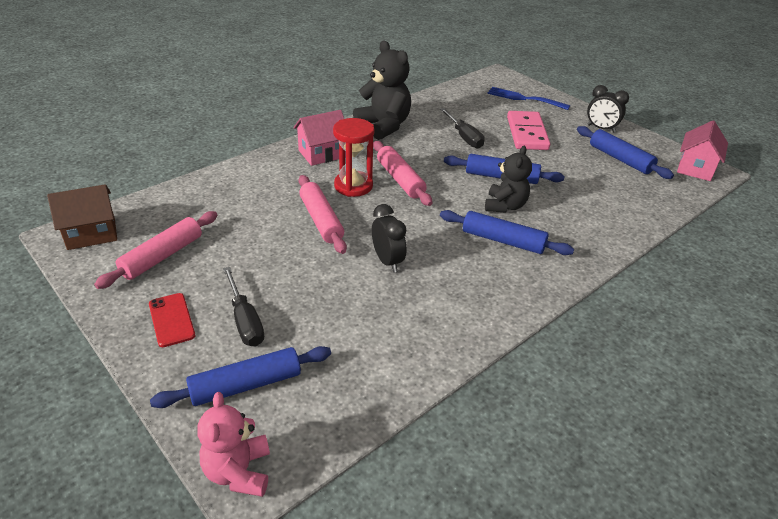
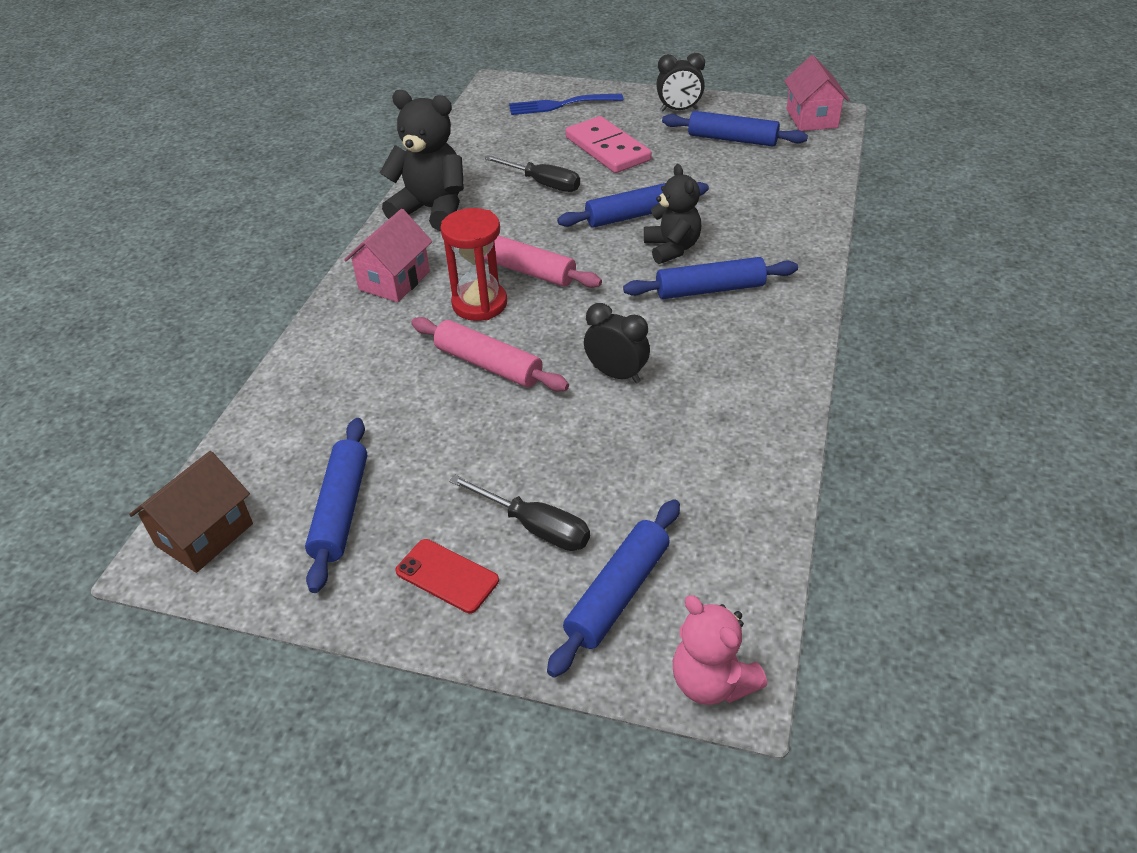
camera: 30 degrees left, 5 degrees up
(162, 256) = (341, 510): pink rolling pin -> blue rolling pin

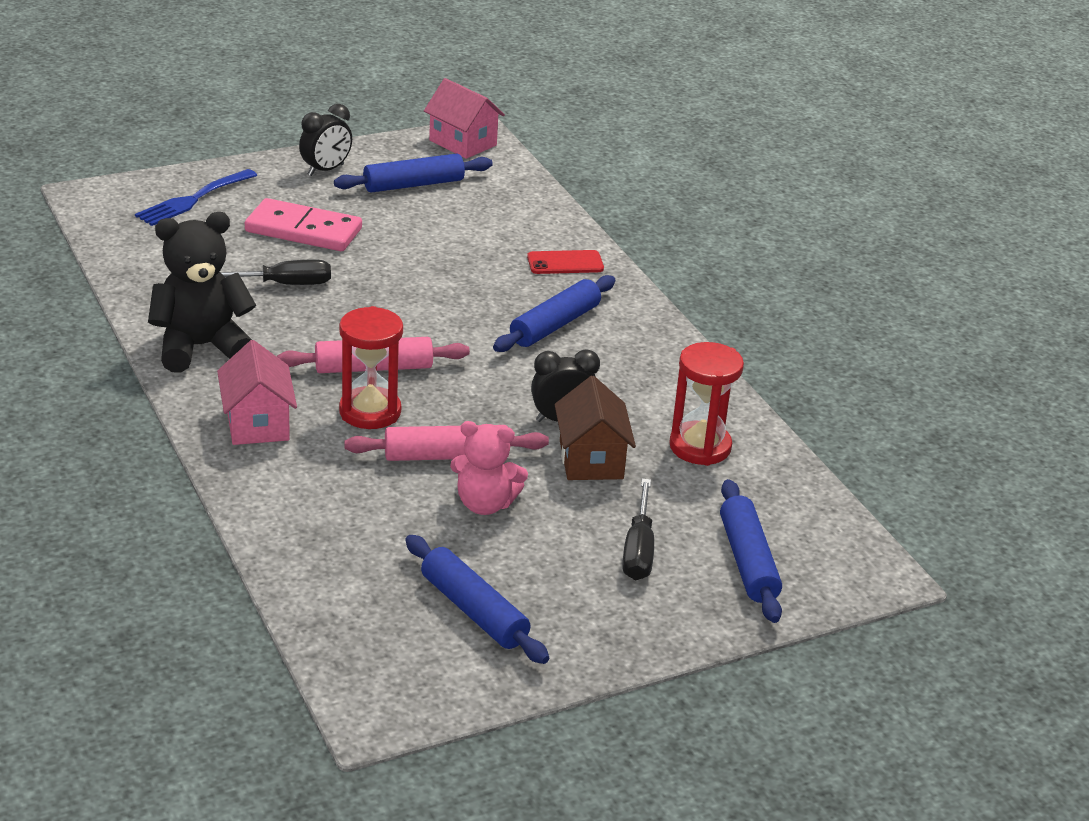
camera: 45 degrees left, 10 degrees down
(204, 534) = (383, 682): brown house -> brown house (591, 460)
(447, 576) = (617, 610): red phone -> red phone (565, 263)
(535, 527) = (639, 550): black screwdriver -> black screwdriver turned 105 degrees clockwise
(633, 215) = (410, 285): blue rolling pin -> none
(672, 248) = (481, 302): black teddy bear -> none
(707, 454) = (700, 447): none -> red hourglass
(711, 682) = (865, 580): pink teddy bear -> pink teddy bear (485, 504)

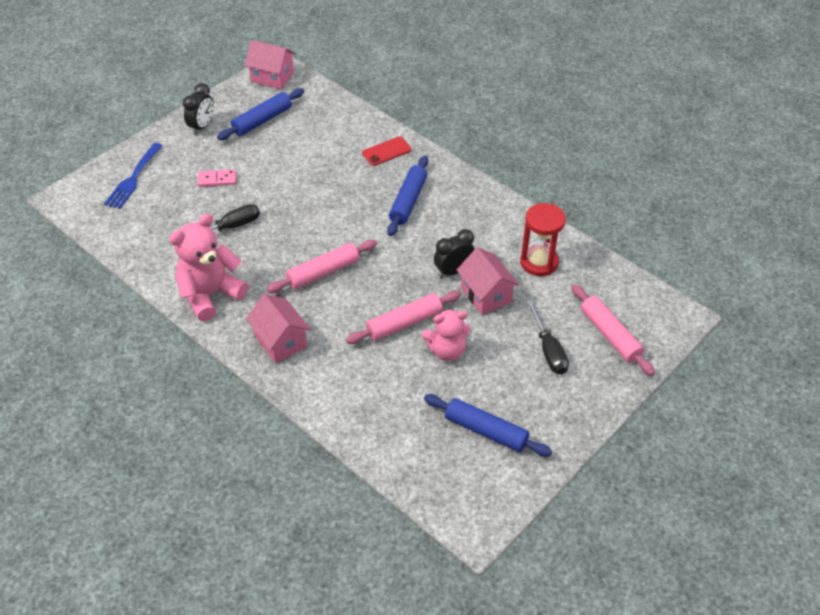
camera: 20 degrees left, 15 degrees up
(201, 347) = (210, 295): black teddy bear -> pink teddy bear
(303, 230) = (217, 179): pink domino -> pink domino, size x0.53
(370, 412) = (341, 307): red hourglass -> none
(591, 460) = (486, 294): brown house -> pink house
(748, 561) = (610, 335): blue rolling pin -> pink rolling pin

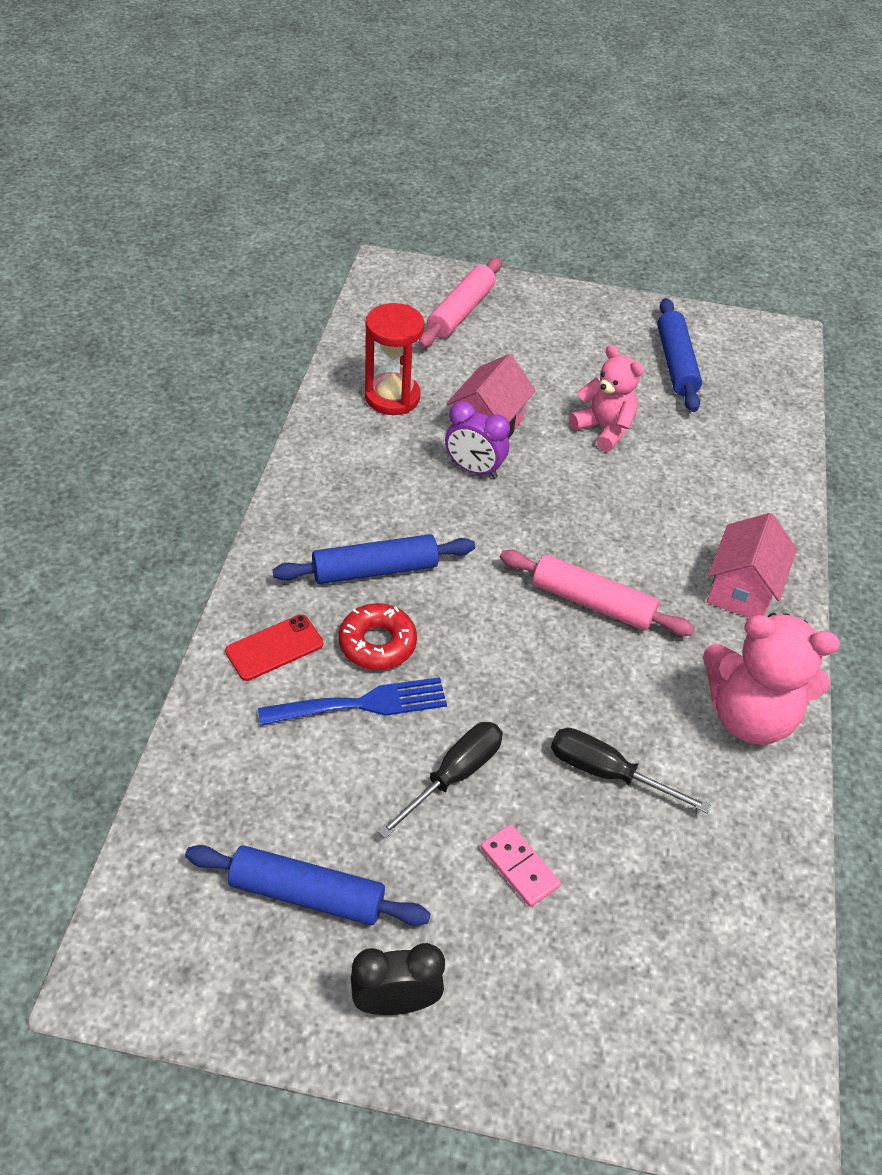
camera: 125 degrees left, 0 degrees up
(133, 179) = (626, 1026): blue fork -> blue fork (362, 704)
(272, 77) = (150, 965): pink house -> none
(362, 184) = (377, 643): none -> red donut
(386, 151) = (274, 648): red phone -> red phone turned 60 degrees counterclockwise
(404, 323) = (600, 481): pink rolling pin -> none
(453, 271) = (474, 469): black clock -> purple clock
(548, 350) = (525, 350): black screwdriver -> black screwdriver (454, 775)

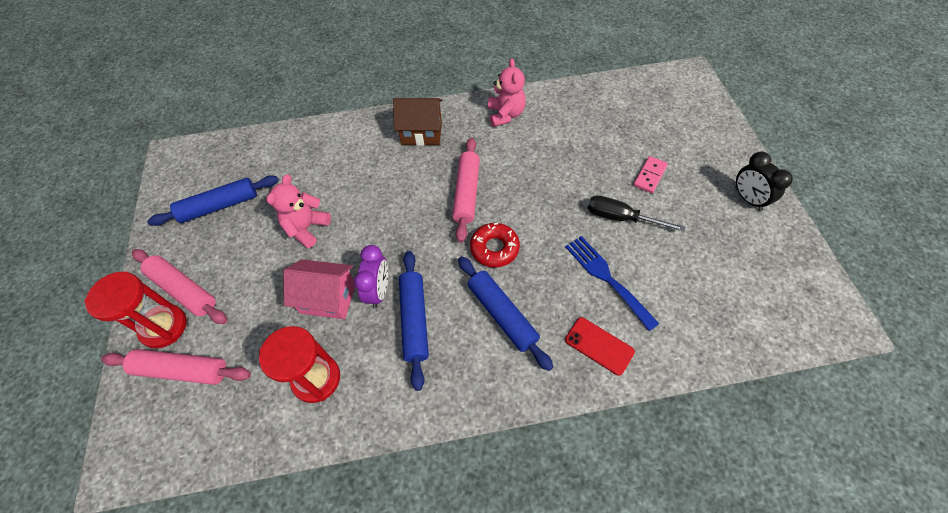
camera: 105 degrees left, 10 degrees up
(307, 894) = (731, 255): blue rolling pin -> blue rolling pin (414, 320)
(377, 643) = (559, 288): red donut -> red donut (494, 248)
(520, 305) = (164, 327): none -> red hourglass
(560, 323) = (184, 290): none -> pink rolling pin
(607, 773) = (575, 158): black screwdriver -> none
(741, 589) = (421, 133): pink house -> brown house
(749, 715) = (505, 115): pink teddy bear -> pink teddy bear, size x0.67

